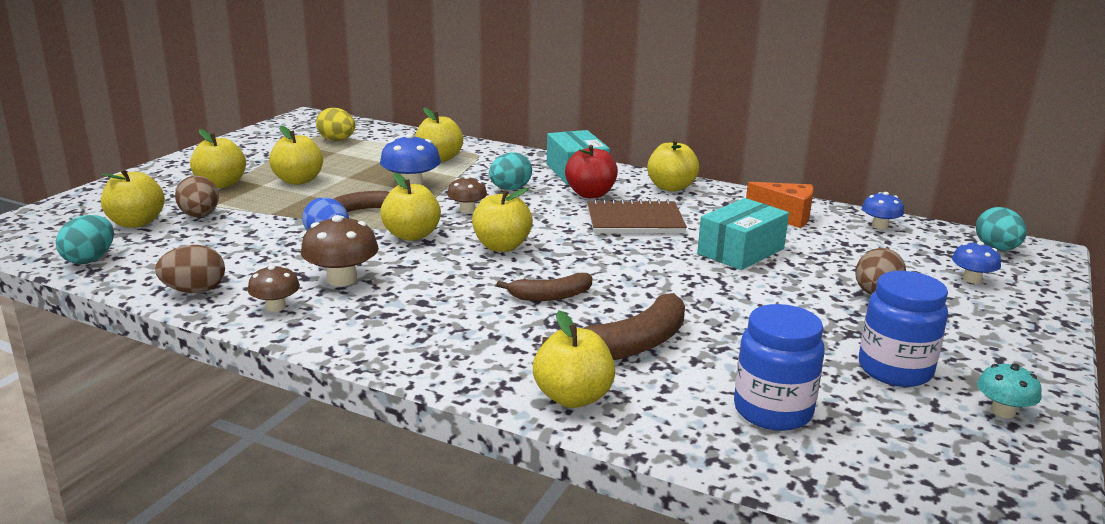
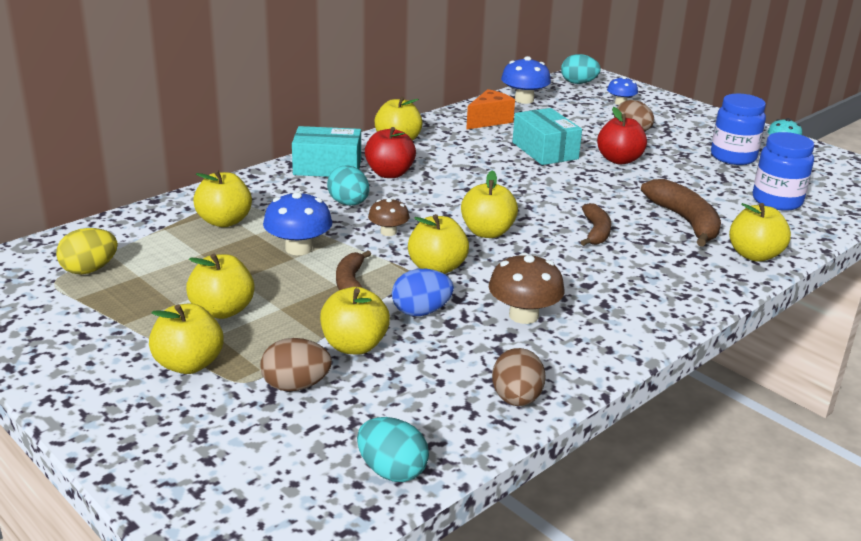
camera: 70 degrees left, 5 degrees up
(136, 223) = (286, 434): yellow apple -> yellow apple (354, 346)
(276, 307) = (571, 355): brown mushroom -> none
(635, 221) = (463, 170): brown notebook -> none
(771, 293) = (619, 160): none -> red apple
(879, 226) = (524, 100): blue mushroom -> blue mushroom, size x1.60

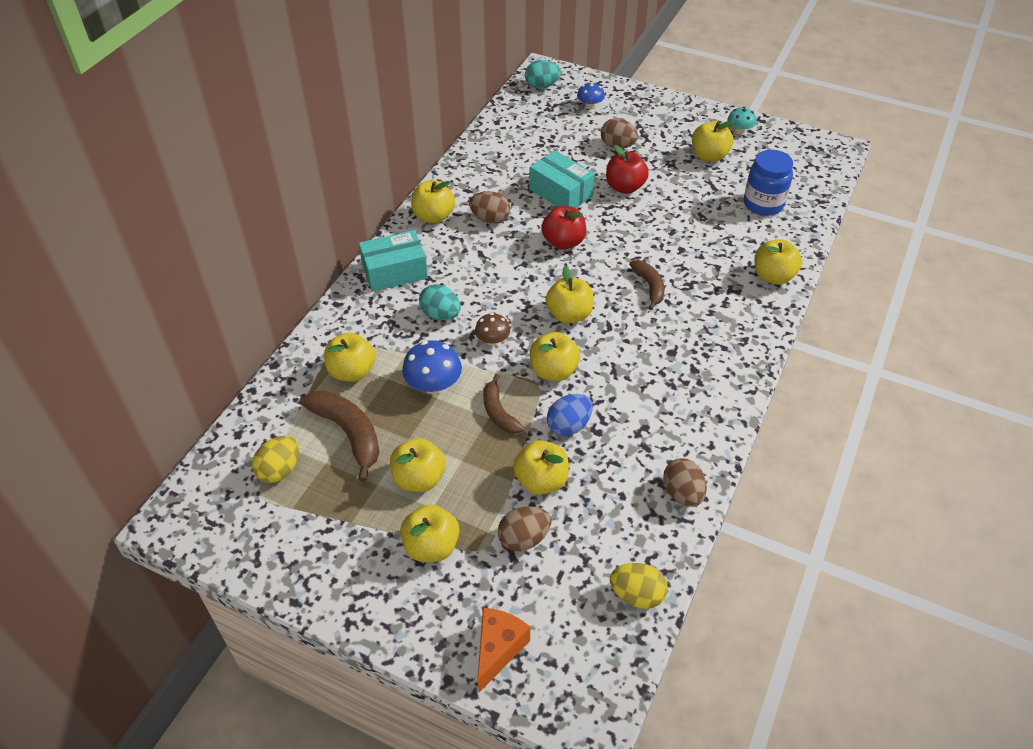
camera: 20 degrees left, 20 degrees up
(389, 173) = (451, 264): red apple -> red apple (563, 242)
(392, 471) = (637, 595): turquoise egg -> yellow egg
(455, 153) = (490, 219): none -> brown egg
(489, 121) = (494, 164): orange cheese -> orange cheese (498, 650)
(523, 315) = (644, 403): brown mushroom -> none
(524, 100) = (508, 124): blue mushroom -> none
(685, 221) = (708, 251): brown banana -> brown banana (348, 434)
(733, 157) = (709, 156): blue jar -> yellow apple

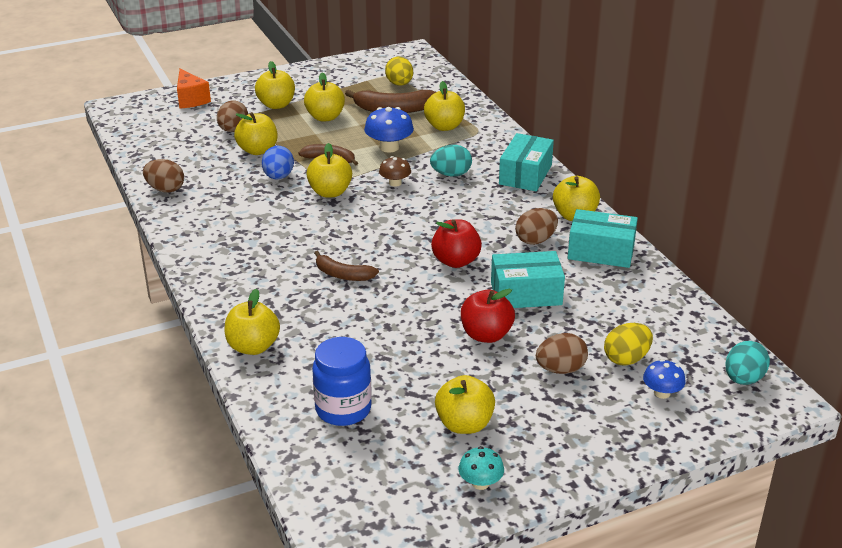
camera: 130 degrees right, 15 degrees down
(470, 184) = (601, 252): none -> turquoise box
(569, 314) = (371, 223): yellow apple -> none
(637, 595) = (143, 145): yellow egg -> yellow egg (626, 359)

